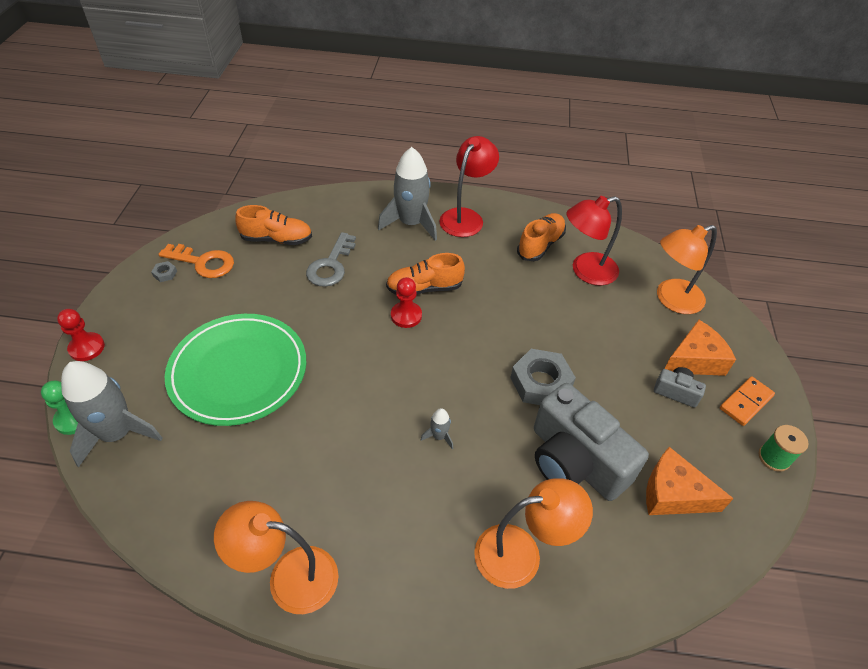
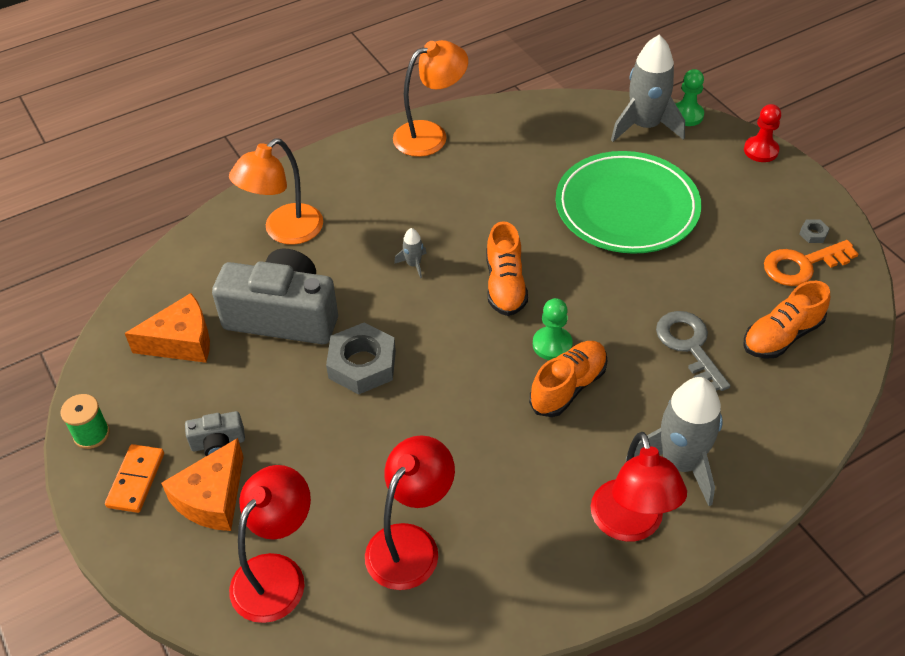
camera: 145 degrees right, 0 degrees up
(406, 316) = (552, 344): red pawn -> green pawn
(540, 245) = (498, 547): orange shoe -> orange shoe (505, 285)
(671, 299) = (277, 574): orange lamp -> red lamp

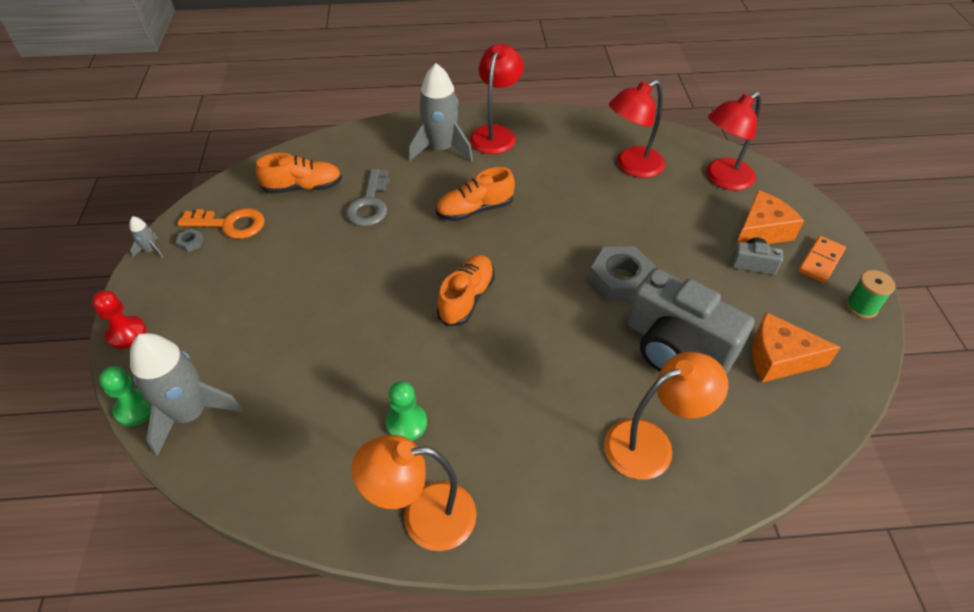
camera: 155 degrees left, 0 degrees up
(413, 264) = (535, 350): grey rocket -> grey rocket (150, 250)
(552, 344) = (464, 240): green pawn -> green pawn (406, 423)
(626, 207) = (304, 327): green plate -> none

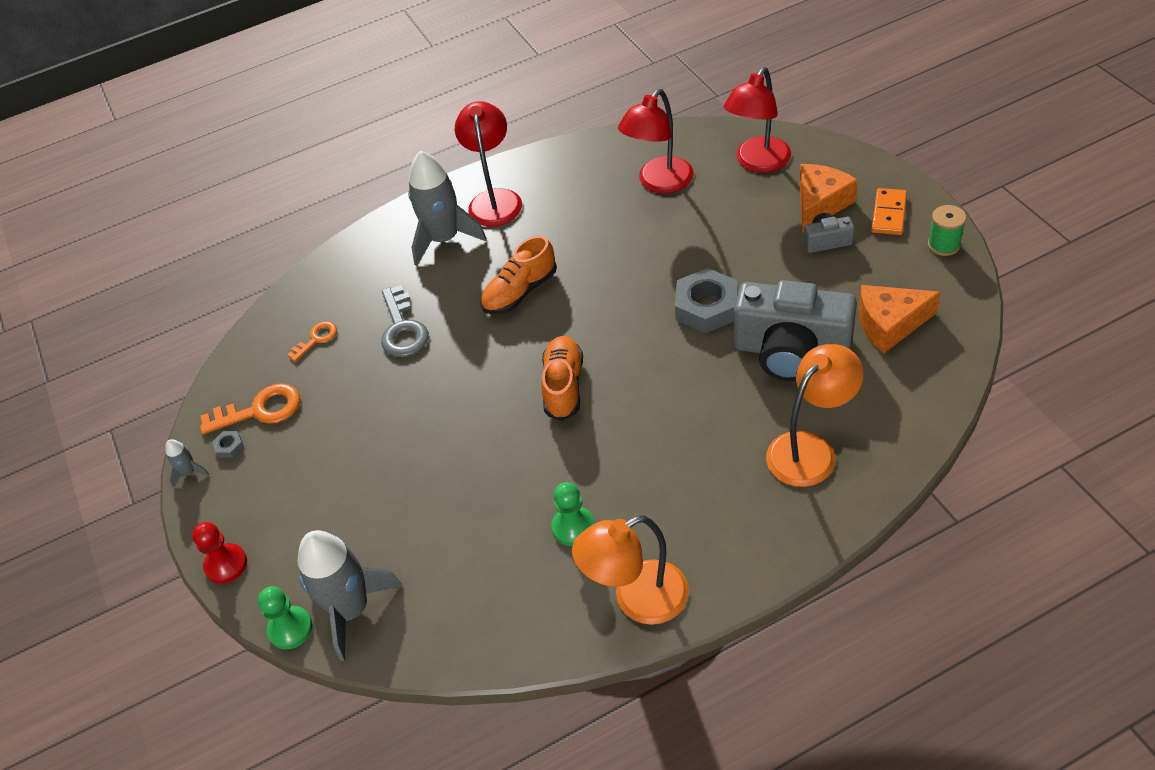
camera: 15 degrees left, 0 degrees up
(303, 187) = (316, 339): orange shoe -> orange key

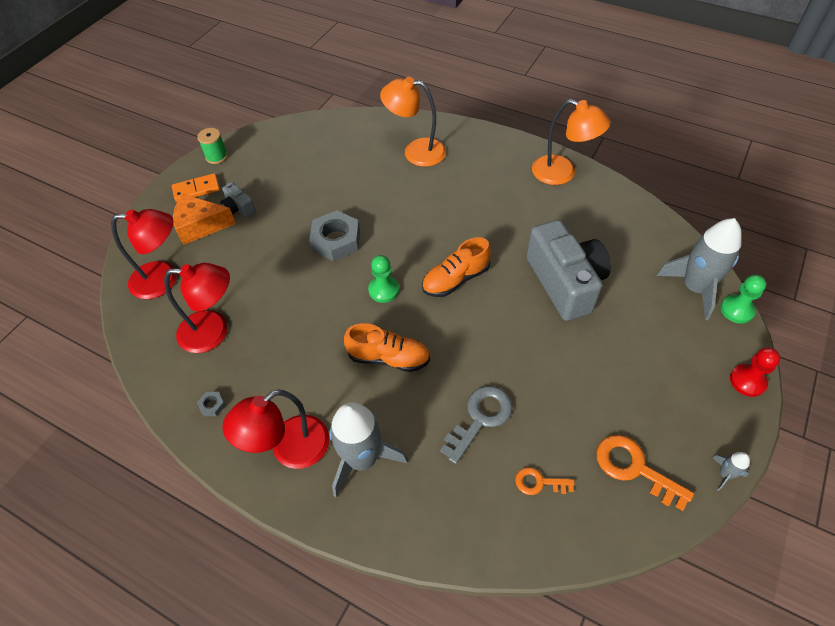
camera: 130 degrees left, 5 degrees up
(229, 447) = (680, 463): grey nut -> grey nut (212, 405)
(573, 527) = (547, 219): green pawn -> green pawn (383, 290)
(791, 351) = (348, 186): grey camera -> grey camera (565, 283)
(889, 324) = (300, 155): orange cheese -> none

